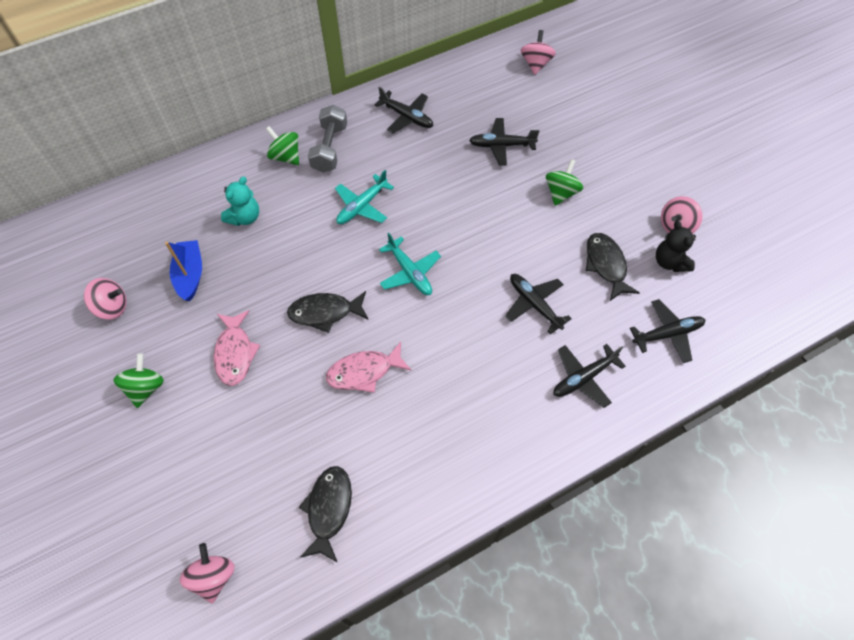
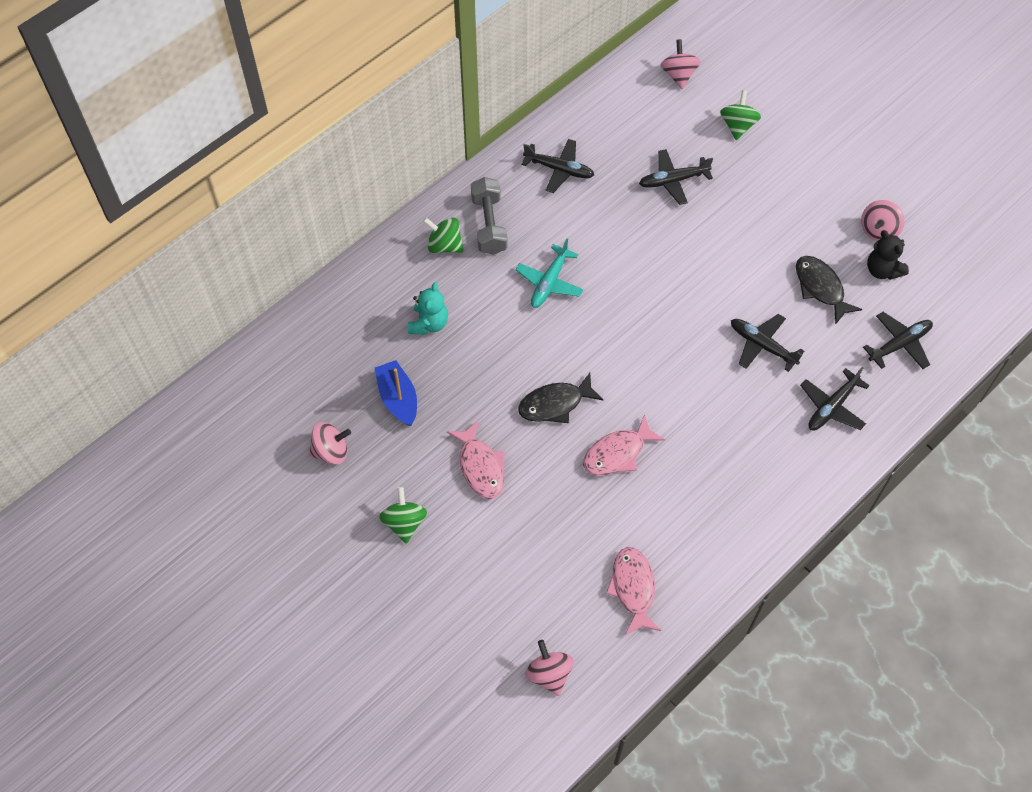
camera: 15 degrees left, 0 degrees up
(328, 509) = (633, 588): black fish -> pink fish
(409, 272) = (625, 342): turquoise plane -> none
(561, 193) = (752, 220): green spinning top -> green spinning top (738, 125)

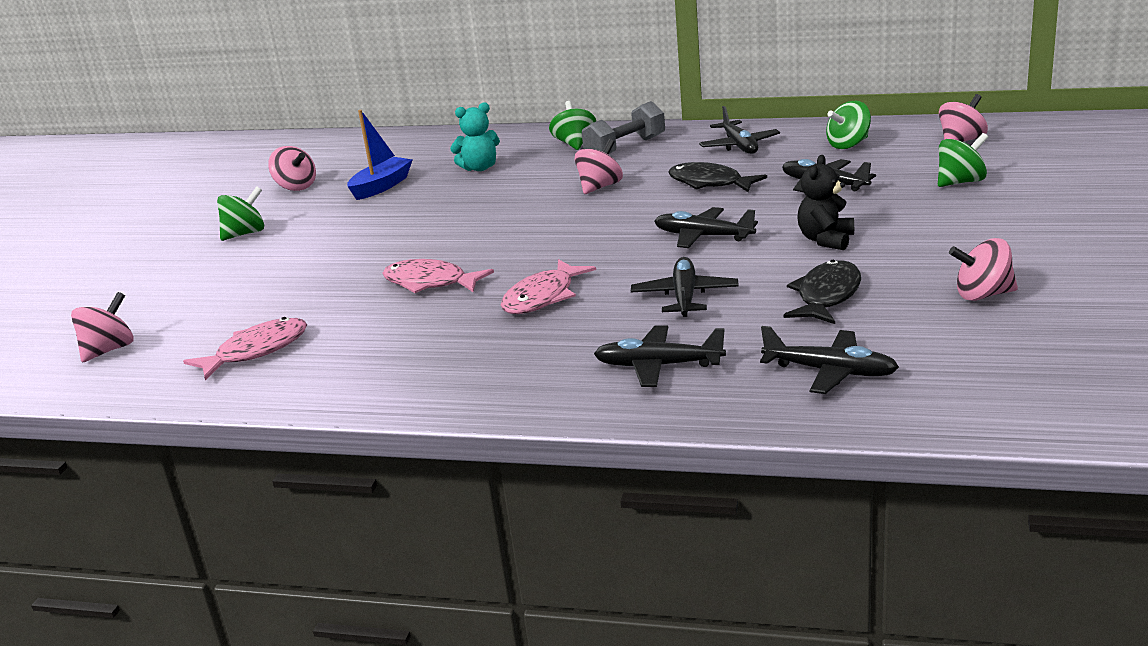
camera: 60 degrees right, 35 degrees down
(480, 466) = (342, 237): pink fish -> pink fish (543, 297)
(549, 282) = (600, 187): turquoise plane -> pink spinning top
(555, 404) = (456, 238): black fish -> black fish (709, 183)
(622, 123) = (848, 145): none -> green spinning top
(689, 285) = (703, 237): none -> black plane
(882, 270) = (927, 319): black teddy bear -> black teddy bear (826, 240)

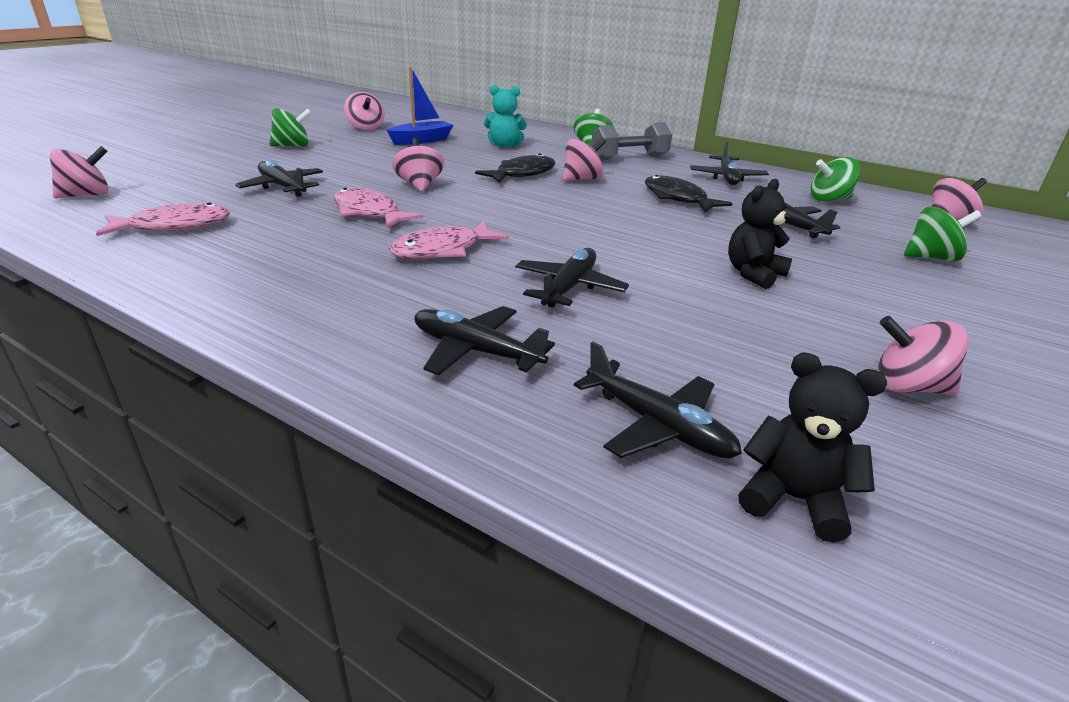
camera: 15 degrees right, 5 degrees up
(444, 240) = (419, 185): none -> pink spinning top
(703, 237) = (635, 239): black plane -> black plane (283, 187)
(827, 296) = (716, 331): black fish -> black fish (522, 174)
(941, 385) = (793, 499): none -> black teddy bear

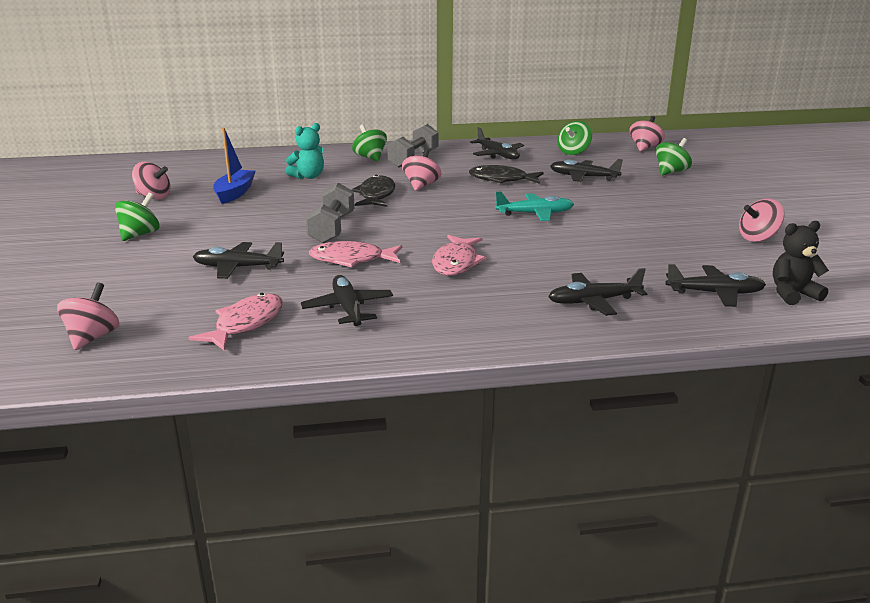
camera: 40 degrees left, 5 degrees down
(419, 185) = (332, 228): pink spinning top -> grey dumbbell
(569, 288) = (563, 254): black plane -> black plane (348, 309)
(636, 239) = (535, 214): none -> turquoise plane
(753, 274) = (622, 211): black teddy bear -> none

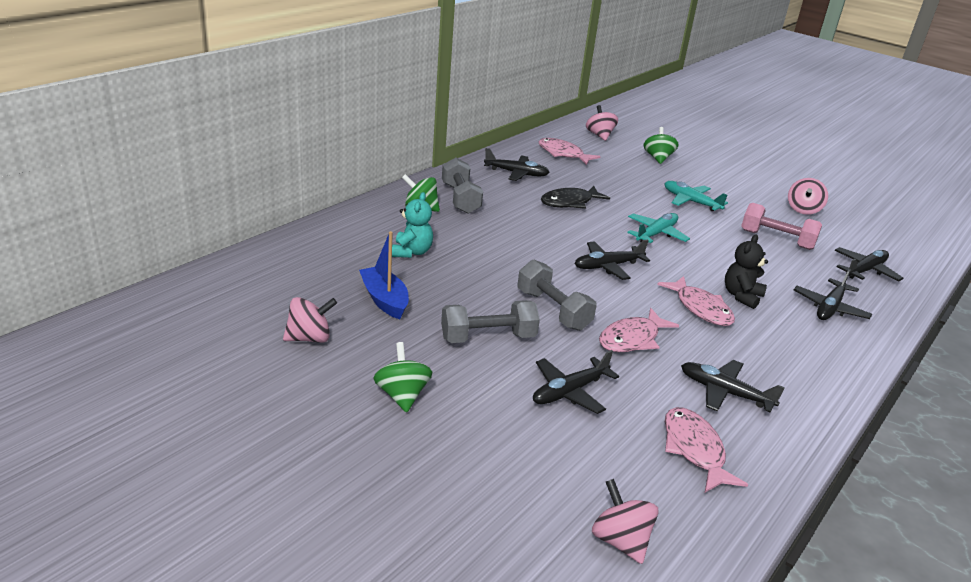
camera: 45 degrees left, 5 degrees up
(253, 227) = (488, 337): none -> grey dumbbell
(376, 195) = (512, 255): black fish -> none
(421, 185) = (525, 230): pink spinning top -> none
(573, 152) = (563, 154): green spinning top -> pink fish
(584, 177) = (617, 181): black plane -> black plane (608, 266)
(629, 204) = (691, 202): none -> turquoise plane
(661, 248) = (776, 240): none -> pink dumbbell
(793, 294) = (893, 254): black teddy bear -> black teddy bear (741, 296)

